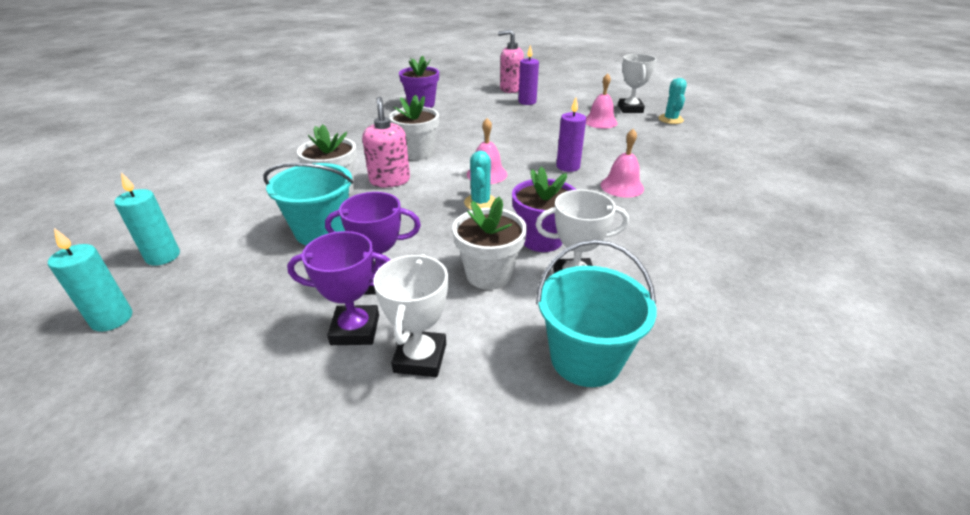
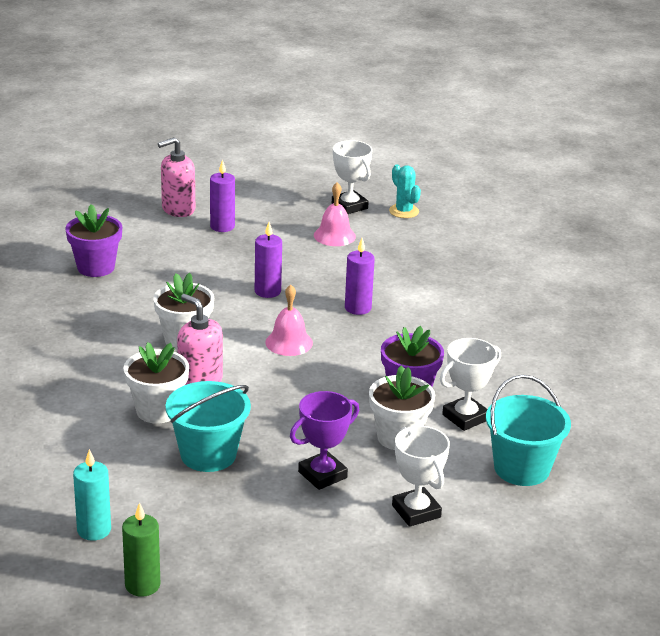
camera: 35 degrees left, 5 degrees down
(112, 319) = (142, 585): turquoise candle -> green candle
(355, 330) = (348, 514): purple trophy -> none
(480, 203) = (319, 376): turquoise cactus -> none
(512, 140) = (267, 291): none -> purple candle
(622, 186) = (427, 316): pink bell -> none

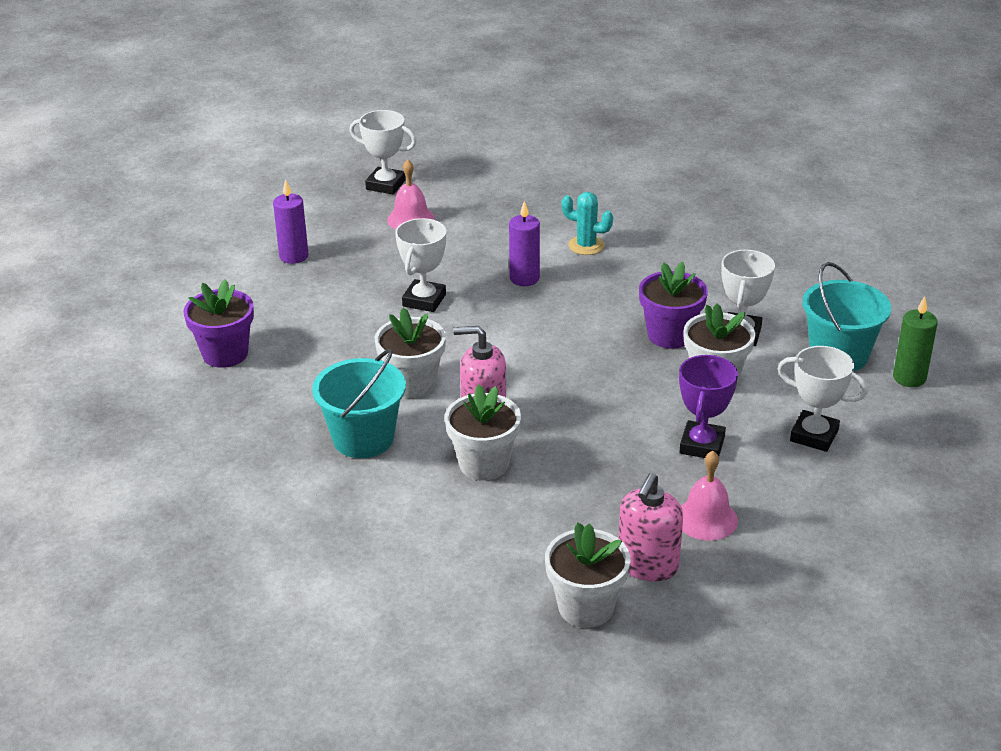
camera: 35 degrees left, 5 degrees up
(94, 530) = (586, 607): turquoise candle -> white flower pot
(142, 585) = (696, 631): green candle -> green candle (909, 378)
(178, 209) = (225, 258): pink soap dispenser -> pink soap dispenser (647, 565)
(208, 454) = (585, 480): turquoise bucket -> turquoise bucket (363, 438)
(267, 291) = (424, 300): purple candle -> white trophy
(289, 342) = (509, 339): pink bell -> pink bell (706, 519)
(404, 211) = (440, 169): turquoise cactus -> turquoise cactus (586, 245)

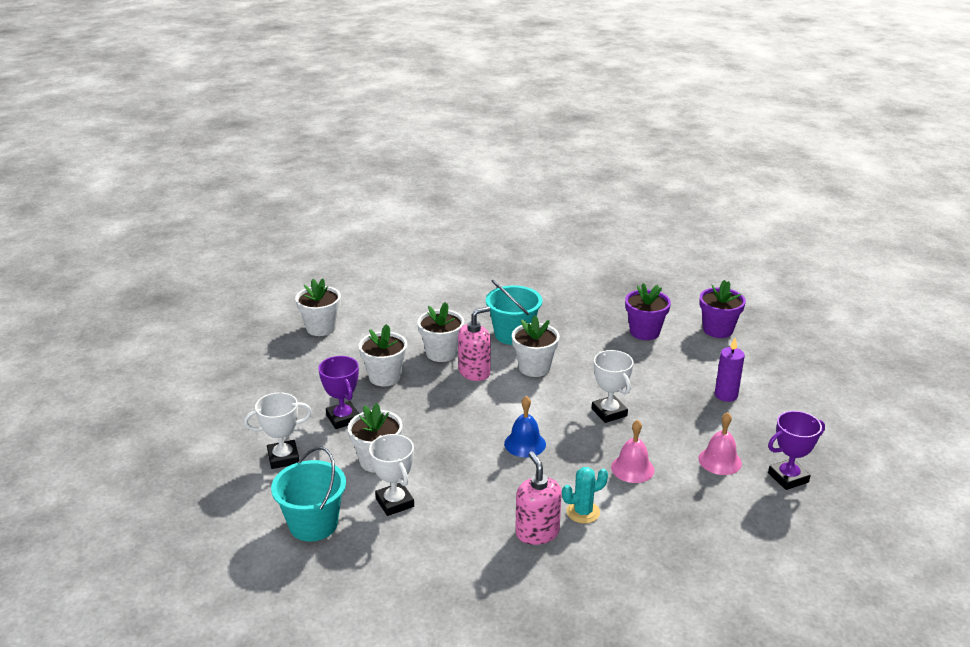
camera: 135 degrees right, 5 degrees down
(385, 185) = (788, 477): white trophy -> purple trophy
(524, 278) = (580, 461): purple candle -> none
(549, 317) = (525, 444): none -> blue bell
(593, 471) = (385, 377): none -> white flower pot
(647, 565) = (311, 354): pink soap dispenser -> pink soap dispenser (537, 532)
(670, 335) = (438, 474): purple flower pot -> purple flower pot (718, 330)
(706, 519) = (303, 385): pink bell -> pink bell (632, 468)
(909, 378) = (250, 534): green candle -> none

